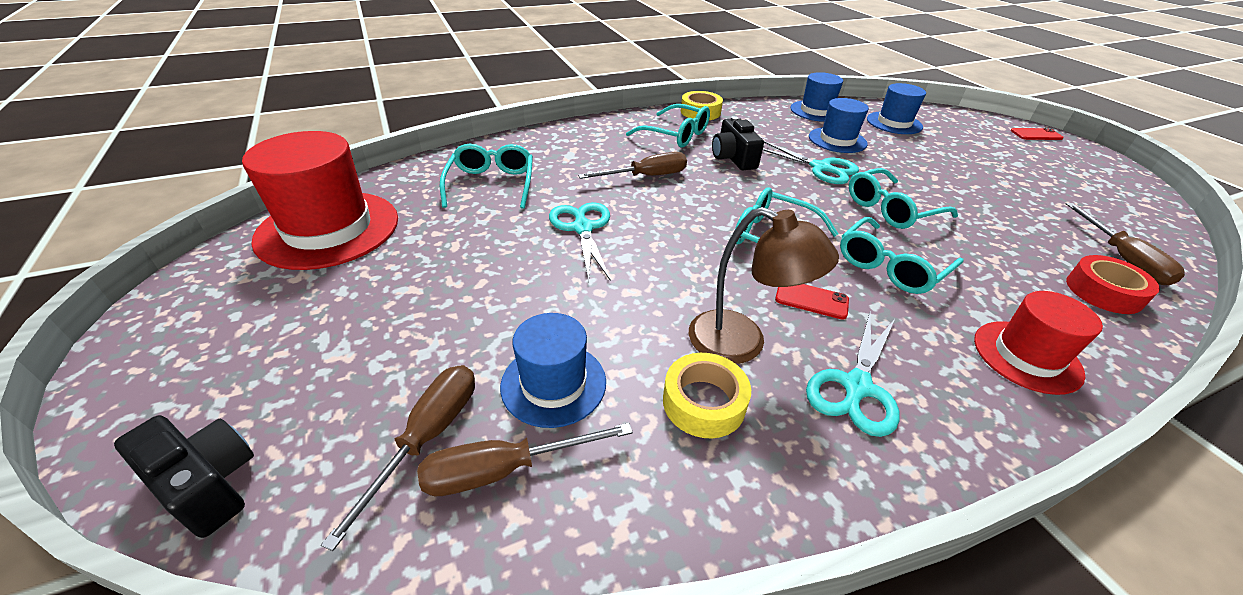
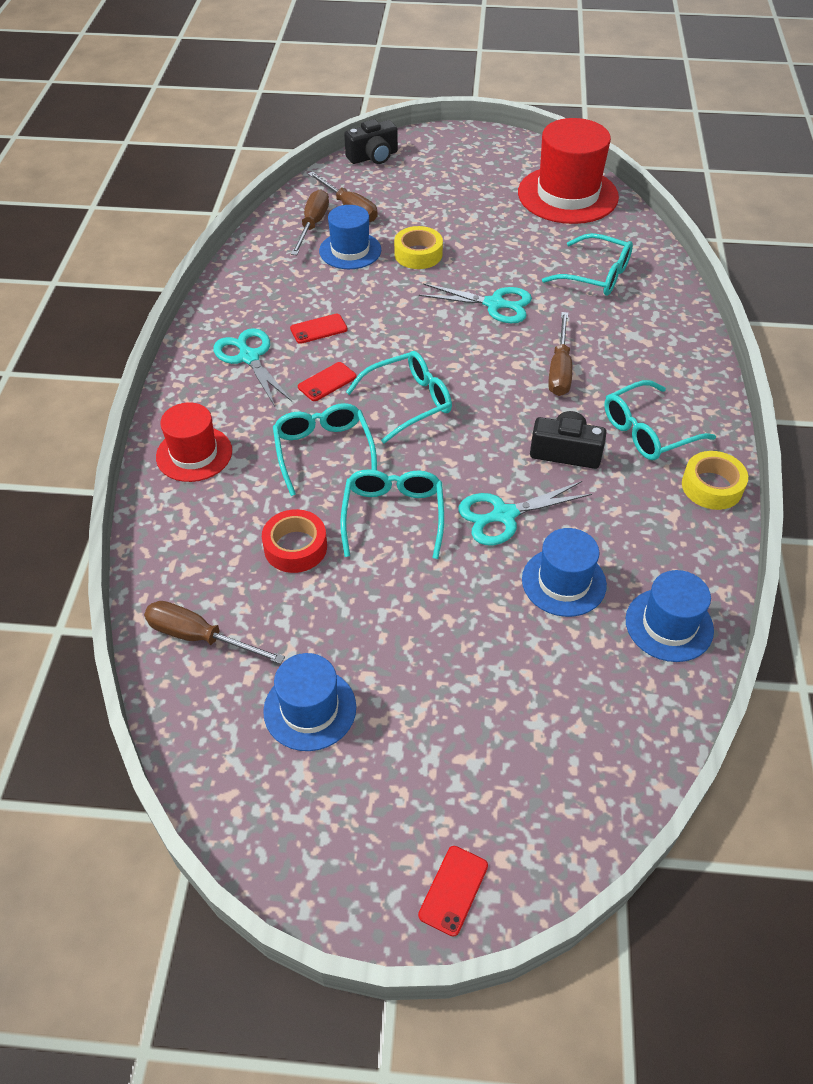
camera: 120 degrees right, 10 degrees up
(704, 402) = (293, 295): yellow tape -> yellow tape (418, 254)
(742, 343) = (318, 329): brown lamp -> red phone
(894, 123) = (586, 699): blue hat -> blue hat (310, 709)
(1103, 292) = (189, 569): red tape -> red tape (295, 547)

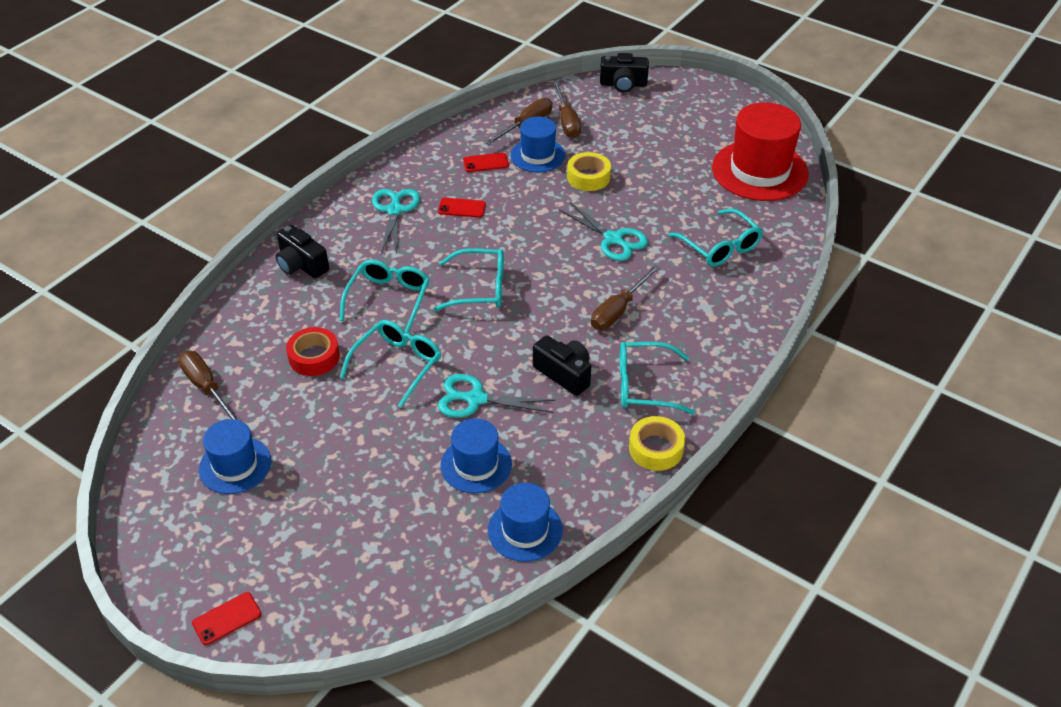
camera: 30 degrees right, 5 degrees down
(194, 454) = (301, 265): red hat -> black camera
(327, 382) = (434, 250): red phone -> red phone (485, 163)

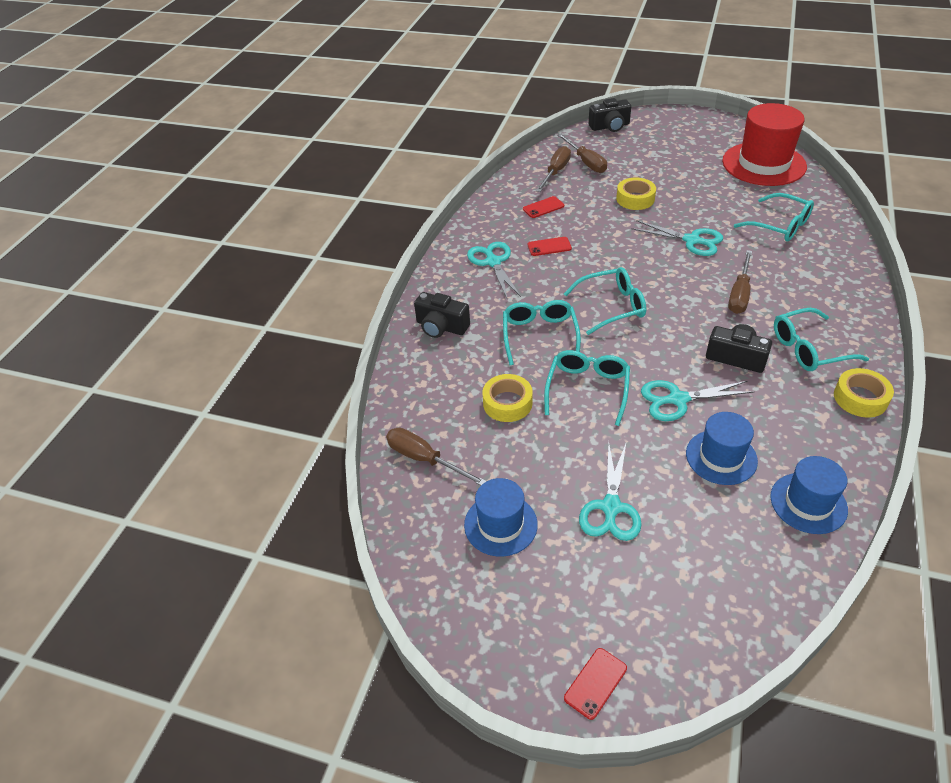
camera: 15 degrees left, 0 degrees up
(314, 357) = (507, 403): red tape -> yellow tape
(342, 479) = (611, 507): none -> turquoise scissors
(538, 155) = (582, 192): blue hat -> none

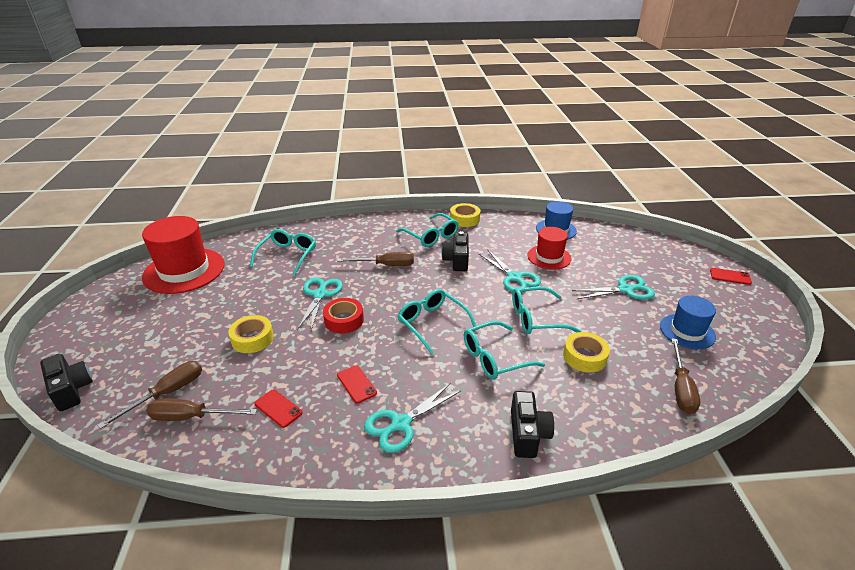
camera: 115 degrees left, 10 degrees down
(642, 250) = (344, 320): none -> red tape
(721, 457) = (549, 257): blue hat -> red hat

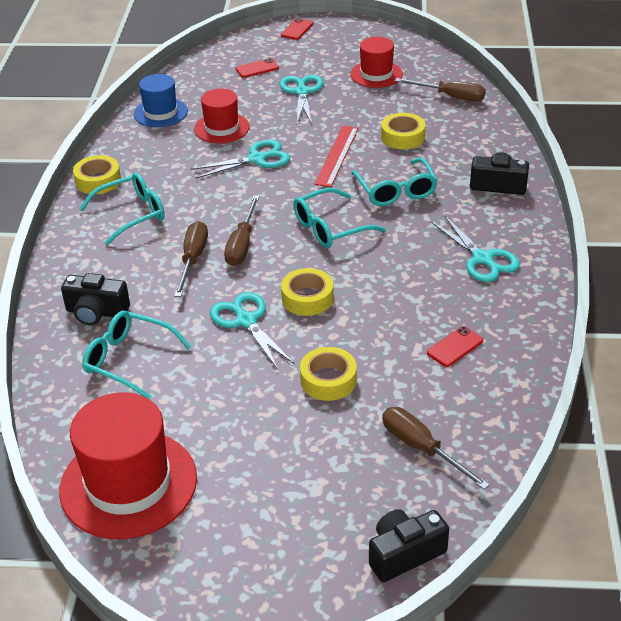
camera: 80 degrees left, 5 degrees up
(191, 417) = (463, 418): brown screwdriver -> brown screwdriver (242, 244)
(320, 295) = (246, 321): turquoise scissors -> turquoise scissors turned 45 degrees clockwise
(344, 320) = (307, 298): red tape -> yellow tape
(356, 384) = (423, 288): red phone -> red phone (257, 68)
(457, 260) = (203, 198): black camera -> black camera (96, 312)
(536, 318) = (337, 155): turquoise glasses -> red ruler
(687, 331) = (376, 74): blue hat -> red hat

